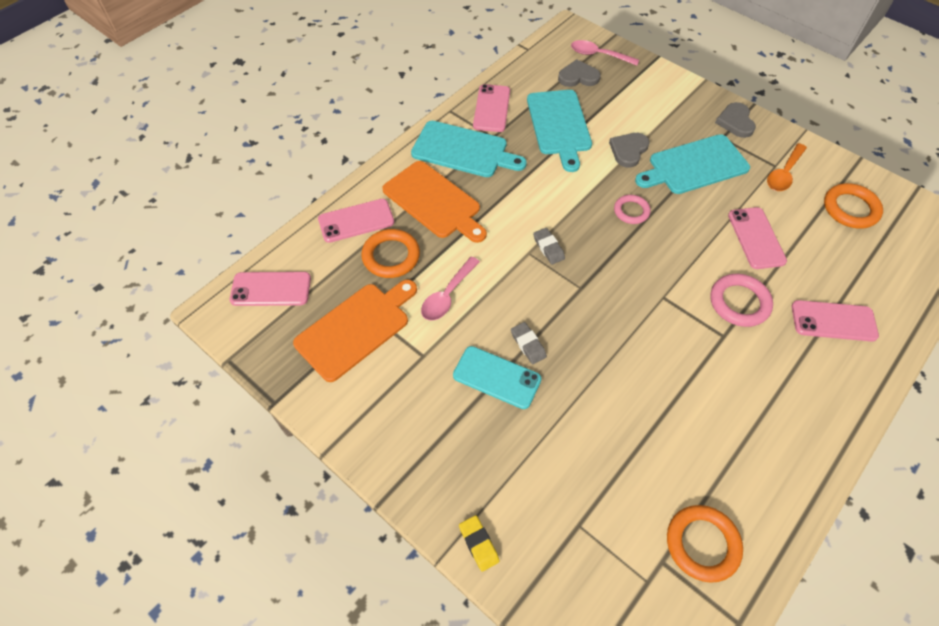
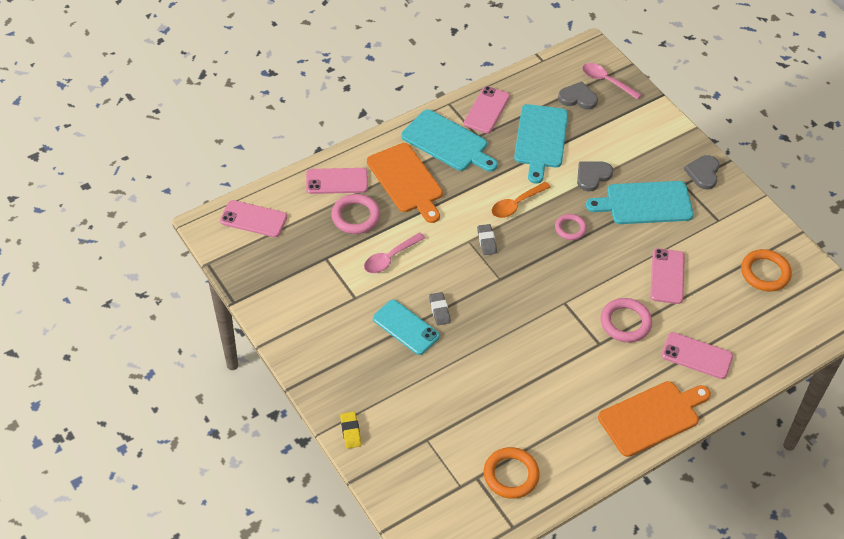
camera: 15 degrees right, 5 degrees down
(356, 328) = (310, 265): orange cutting board -> orange cutting board (652, 417)
(391, 256) = (355, 216): orange ring -> pink ring
(784, 173) = (722, 229): orange spoon -> orange spoon (516, 204)

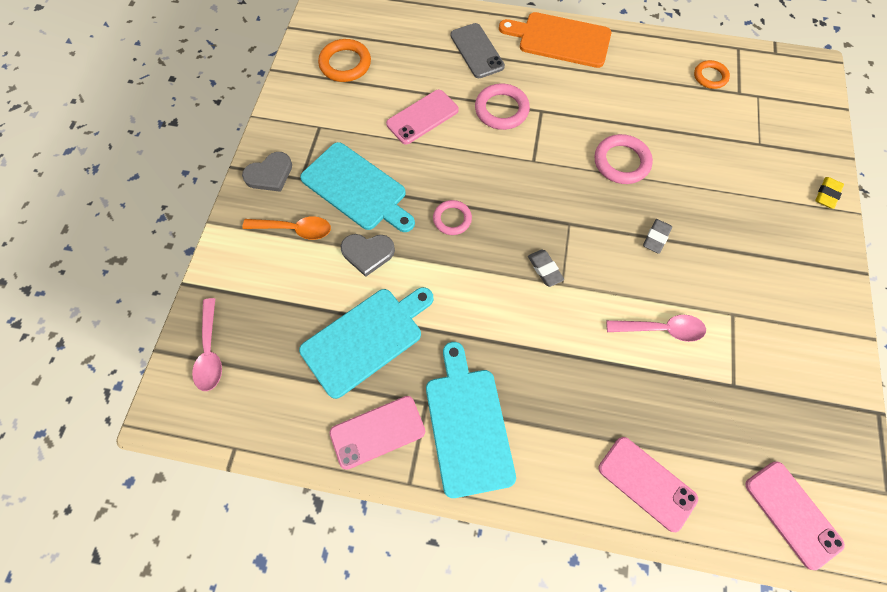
camera: 135 degrees left, 15 degrees up
(355, 216) = (660, 412): pink ring -> pink ring (621, 162)
(406, 181) = (563, 412): orange cutting board -> none
(406, 327) = (703, 246): turquoise phone -> none
(486, 241) = (544, 269): grey eraser -> grey eraser turned 60 degrees counterclockwise
(511, 475) = (710, 77): orange ring -> orange ring, size x0.65
(516, 204) = (474, 284): orange spoon -> orange spoon (294, 229)
(578, 98) = (265, 357): grey heart -> none
(696, 356) = (477, 51): pink phone -> grey phone

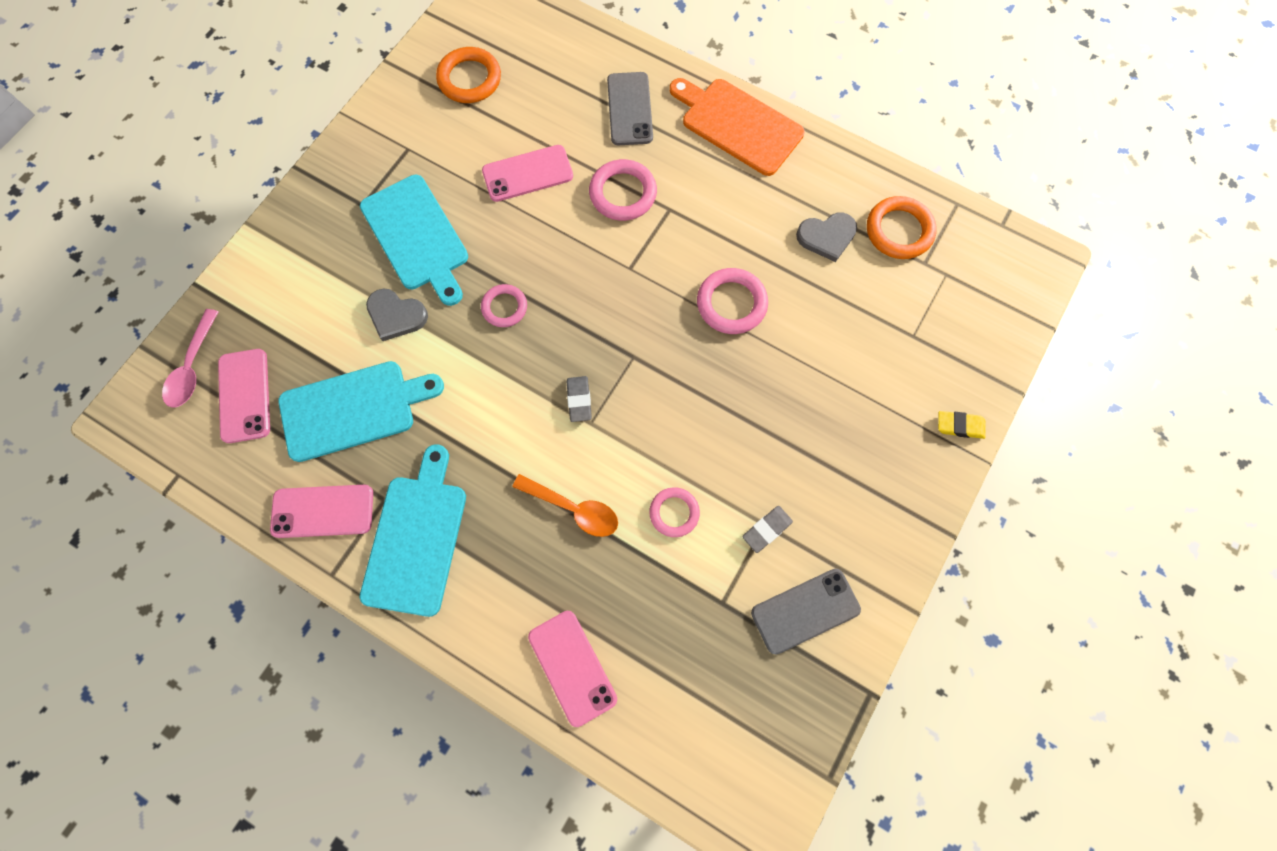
camera: 20 degrees right, 5 degrees up
(270, 174) = (331, 189): grey heart -> grey heart (826, 237)
(294, 229) = (331, 262): orange spoon -> orange spoon (573, 508)
(656, 237) = (724, 407): grey eraser -> grey eraser (766, 529)
(661, 329) = (674, 513): pink spoon -> pink ring
(710, 77) = (899, 231): orange ring -> orange ring, size x1.54
(792, 513) = (711, 758): pink phone -> pink phone (245, 395)
(797, 368) = (805, 610): none -> grey phone
(826, 194) = (959, 426): yellow eraser -> yellow eraser turned 45 degrees clockwise

